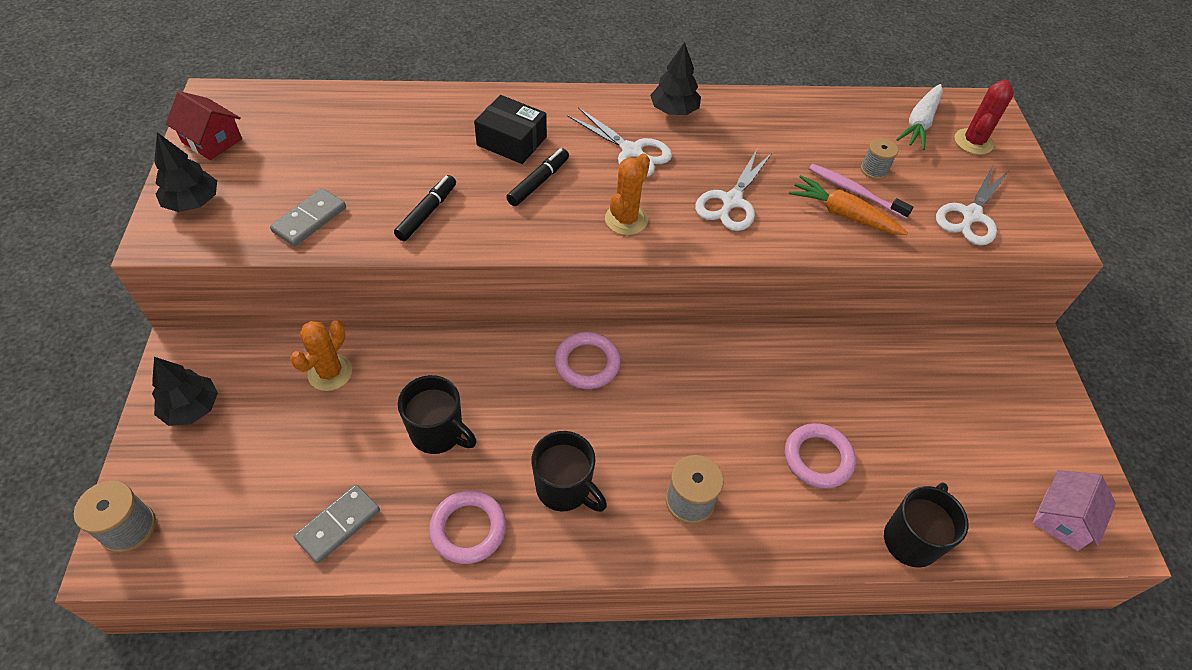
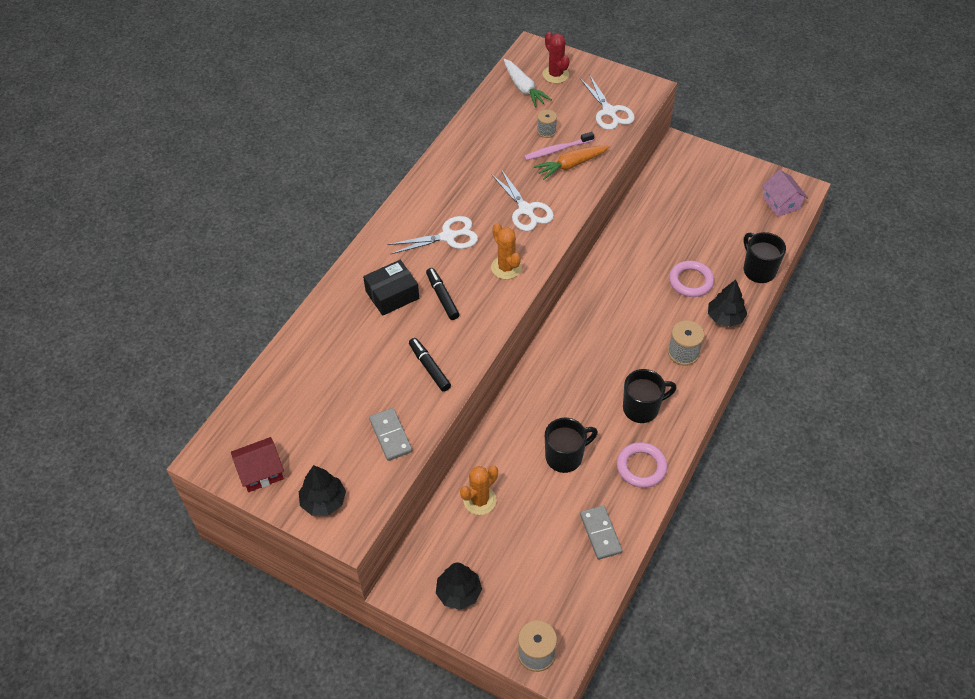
camera: 55 degrees left, 0 degrees up
(330, 373) = (479, 500): orange cactus -> orange cactus turned 75 degrees clockwise
(587, 363) = (560, 357): pink ring -> none
(674, 110) = (425, 196): black tree -> black tree (725, 317)

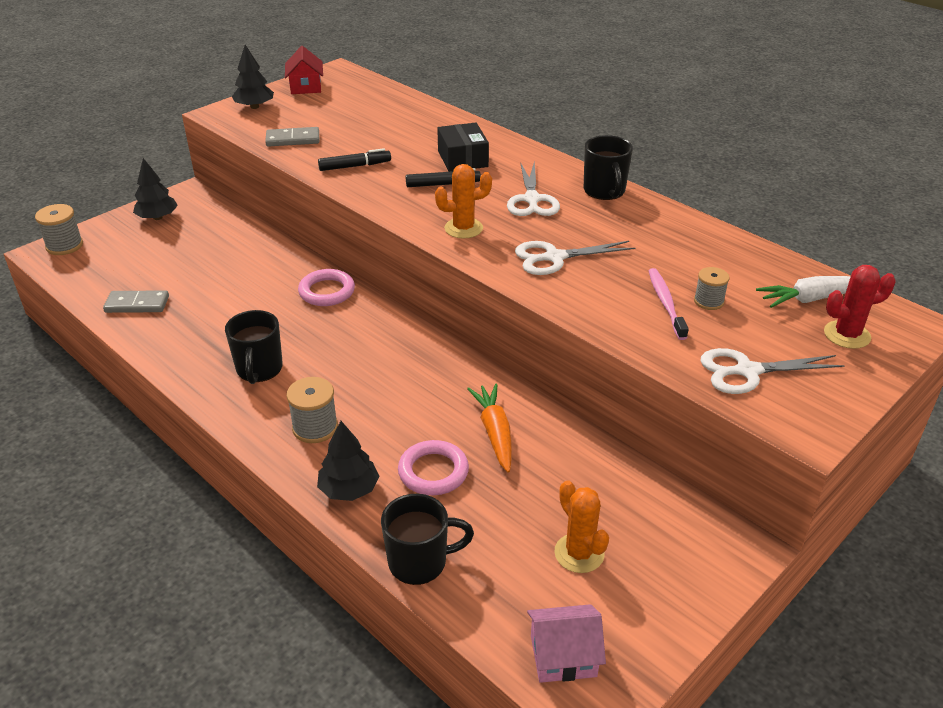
camera: 105 degrees right, 15 degrees down
(479, 500) = (236, 241): orange cactus -> orange cactus (579, 553)
(565, 456) = (241, 300): black mug -> black mug (604, 191)
(571, 165) = (629, 309): orange carrot -> orange carrot (495, 433)
(641, 467) = (185, 350): pink ring -> pink ring (327, 291)

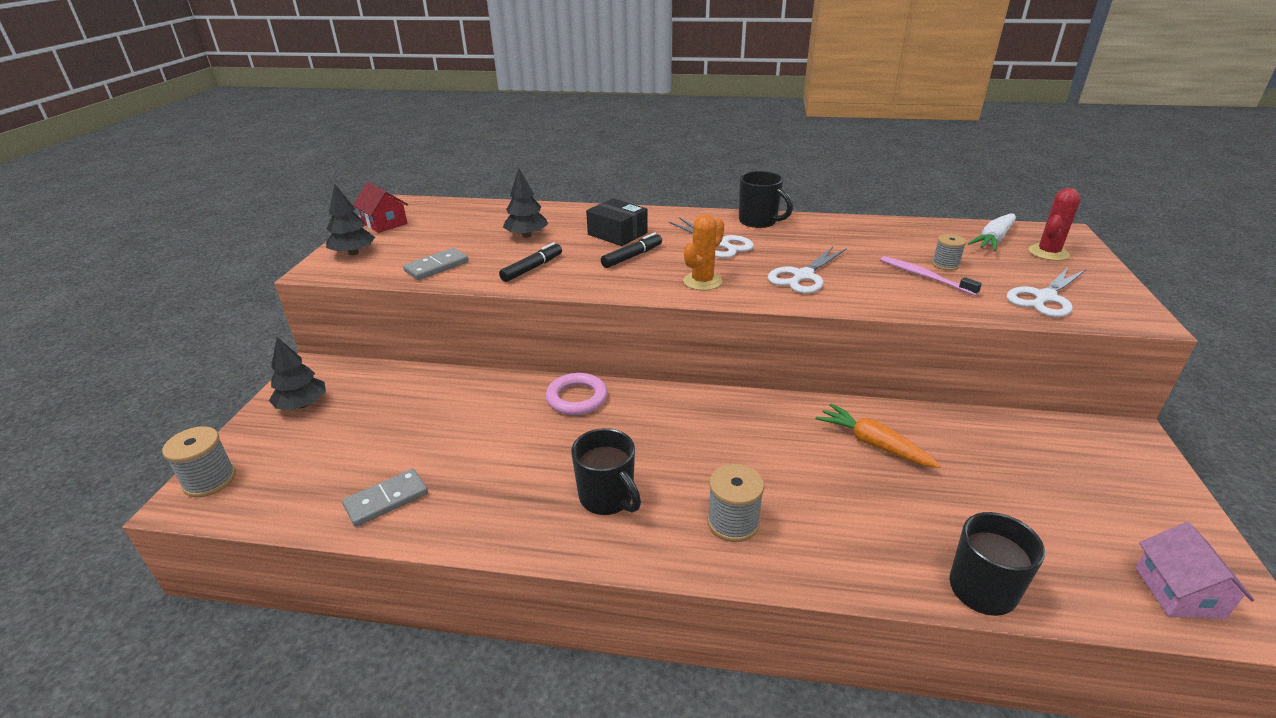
camera: 35 degrees left, 5 degrees down
(349, 489) = (840, 560): black tree -> black tree (527, 235)
(433, 472) = (879, 502): pink ring -> none
(563, 656) = (1179, 592): pink house -> pink house turned 45 degrees counterclockwise
(579, 553) = (1062, 503): orange cactus -> none

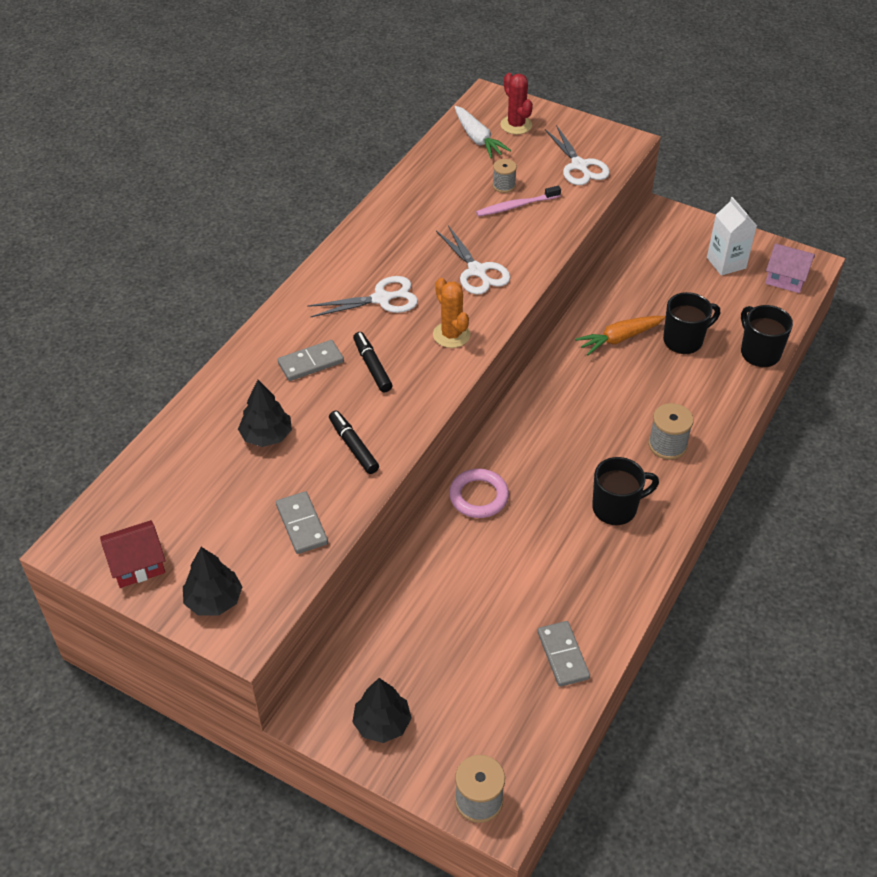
camera: 70 degrees left, 15 degrees up
(617, 234) = (311, 363): black box -> grey domino
(759, 221) = (349, 254): black mug -> black mug (684, 340)
(1121, 514) = (726, 263): none -> white carton

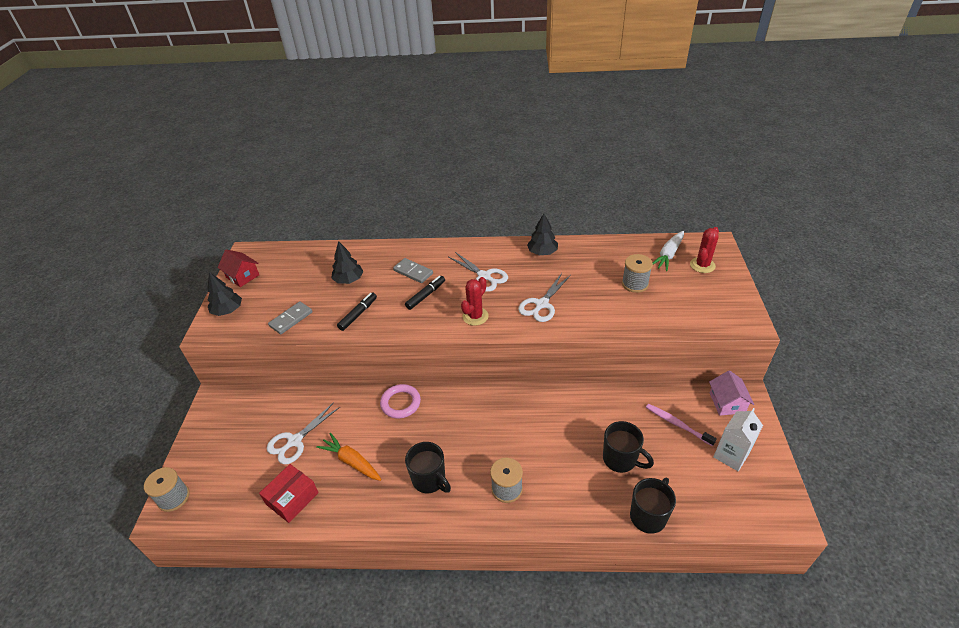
camera: 65 degrees right, 5 degrees down
(382, 723) = (217, 429): black tree -> black tree (542, 252)
(451, 335) = (475, 316): orange cactus -> red cactus
(504, 186) = (635, 284): grey spool -> grey spool, size x1.52
(516, 206) = (621, 297): pink toothbrush -> pink toothbrush (677, 424)
(562, 655) = (292, 498): grey domino -> red box
(579, 166) = (694, 310): white scissors -> white scissors (295, 441)
(619, 338) = (590, 420): orange carrot -> orange carrot (351, 461)
(786, 278) = (753, 505): pink house -> pink house (727, 403)

